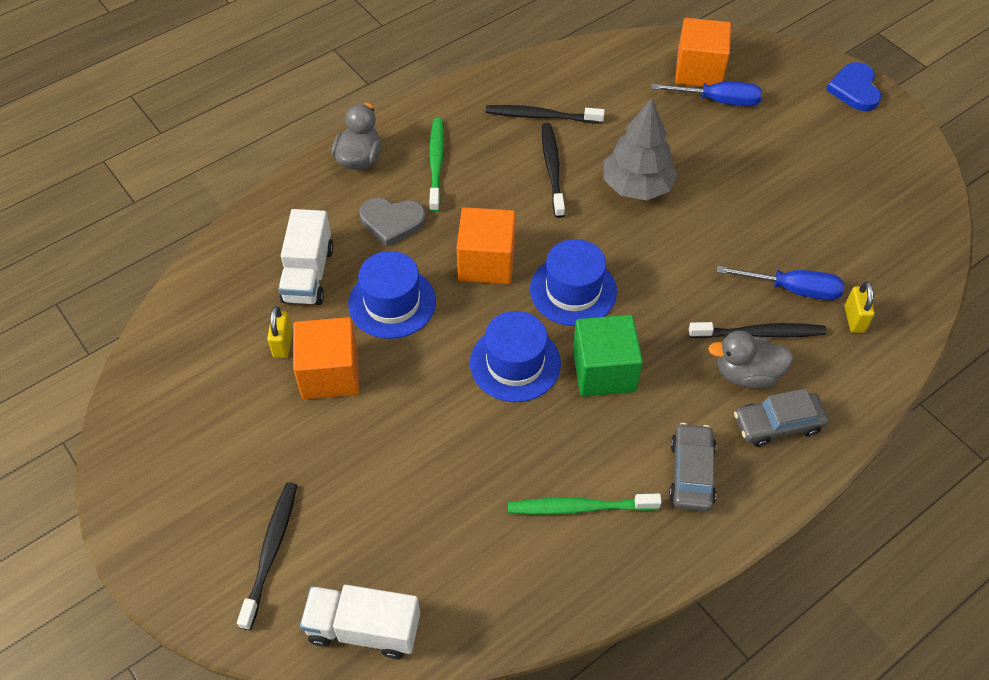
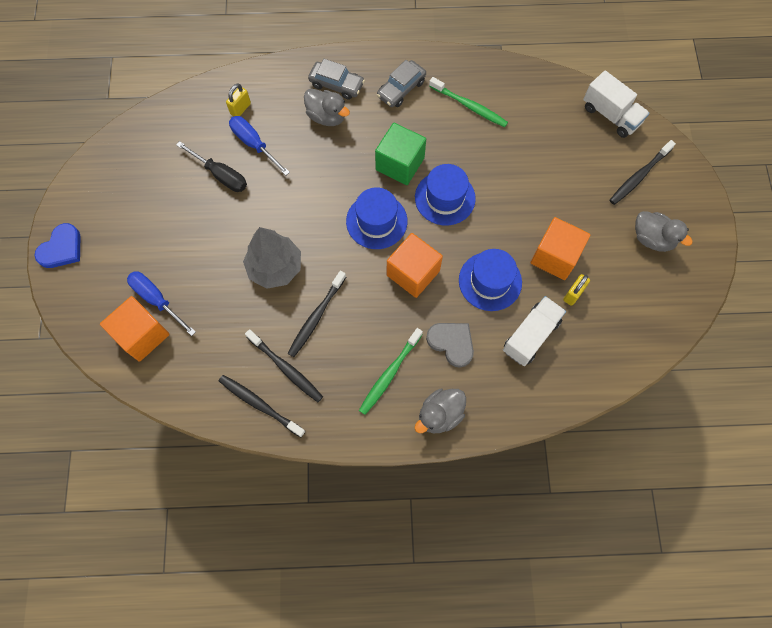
camera: 145 degrees left, 15 degrees up
(211, 470) = (652, 238): none -> grey duck
(760, 333) = (297, 132): black toothbrush -> black toothbrush (259, 404)
(789, 236) = (221, 175): none -> black screwdriver

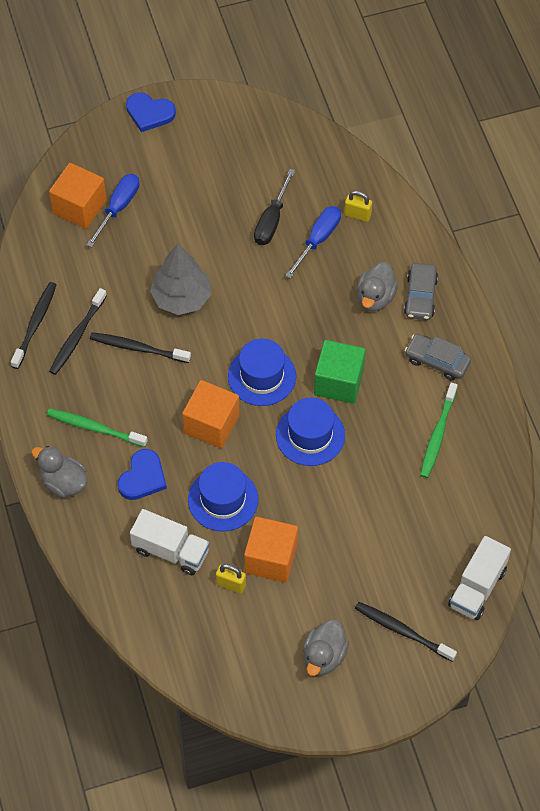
camera: 75 degrees right, 10 degrees down
(452, 343) = (142, 477): grey heart -> blue heart

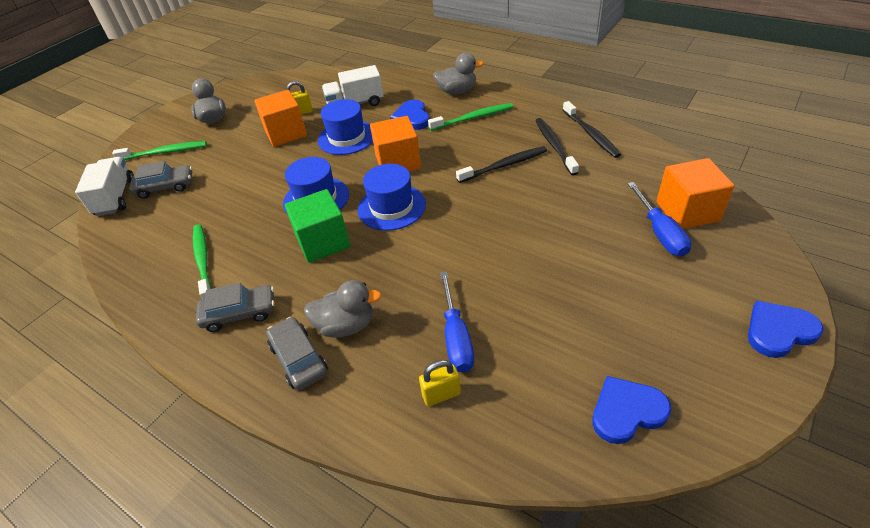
camera: 145 degrees right, 15 degrees down
(181, 297) = (517, 211): grey tree -> none
(272, 220) = (521, 321): black screwdriver -> none
(275, 139) = (627, 411): none -> blue heart
(375, 297) = (346, 325): grey duck -> grey duck turned 105 degrees clockwise
(402, 631) = (165, 152): black toothbrush -> green toothbrush
(426, 565) = (165, 187): none -> grey car

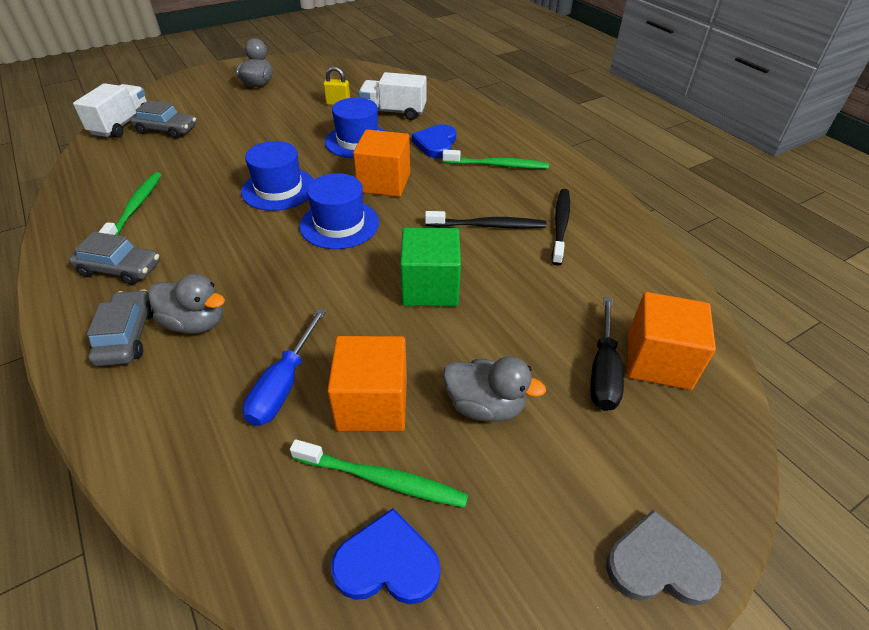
camera: 20 degrees right, 0 degrees up
(165, 152) = (194, 99): green toothbrush -> green toothbrush (383, 479)
(286, 133) = (307, 118): orange cube -> orange cube (372, 403)
(323, 242) = (248, 232): green cube -> green cube (430, 287)
(441, 394) = (217, 438): yellow padlock -> none
(457, 91) = (504, 133): grey duck -> grey duck (485, 406)
(591, 134) = (613, 228): black toothbrush -> none
(660, 232) = (603, 371): blue screwdriver -> black screwdriver
(779, 331) = (658, 564): blue heart -> grey heart

